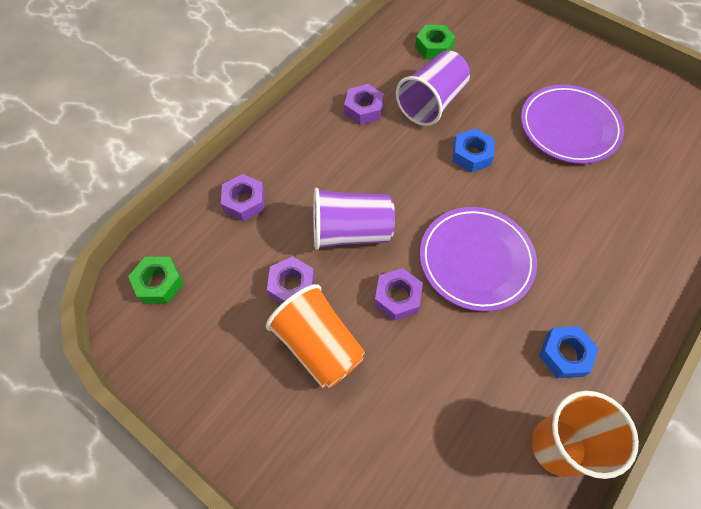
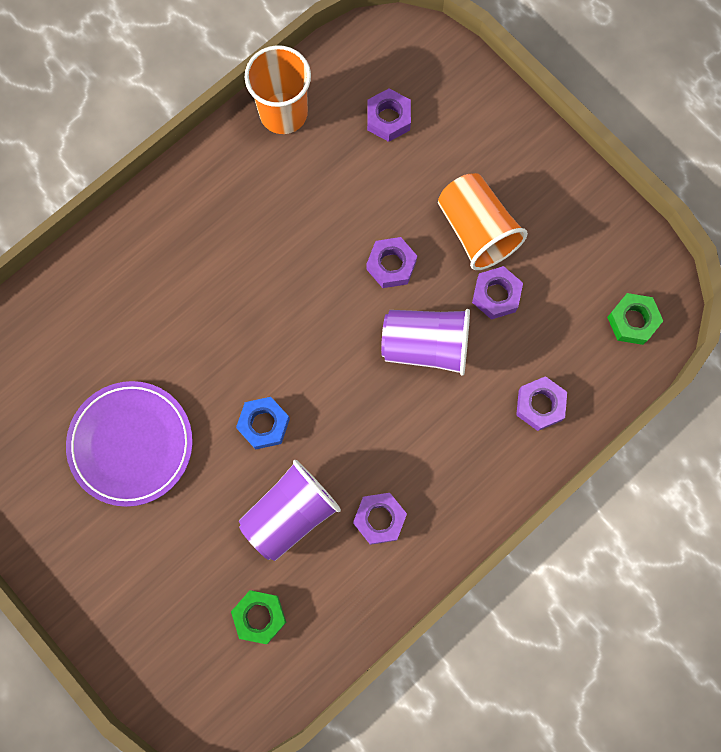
camera: 170 degrees left, 15 degrees up
(438, 461) = (388, 119): none -> purple nut
(476, 260) = (300, 291): purple plate -> none
(565, 354) = (247, 184): blue nut -> none

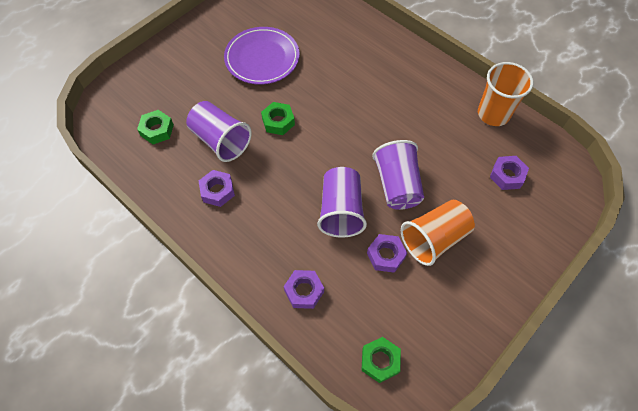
camera: 85 degrees right, 15 degrees down
(263, 424) = (278, 122): blue nut -> green nut
(391, 265) = (397, 185): purple nut -> purple cup

